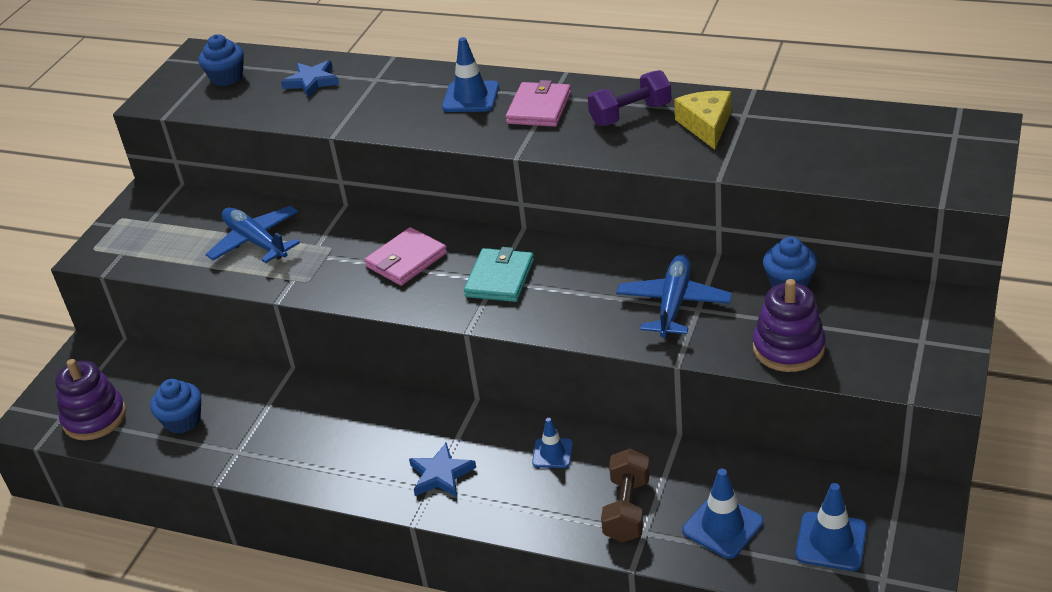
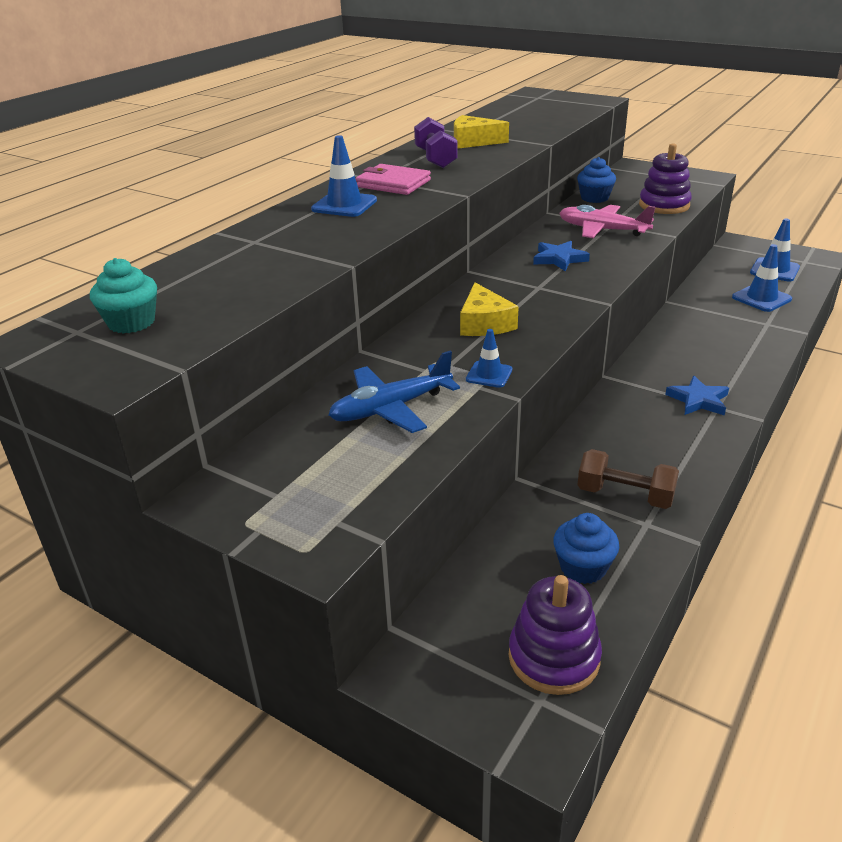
camera: 80 degrees left, 5 degrees down
(227, 77) = (131, 322): blue cupcake -> turquoise cupcake
(312, 81) = (215, 272): blue star -> blue star (559, 259)
(406, 260) = (484, 323): pink wallet -> yellow cheese
(499, 278) = (538, 285): turquoise wallet -> none
(552, 453) = (679, 349): blue traffic cone -> blue traffic cone (489, 375)
(627, 509) = (744, 327): brown dumbbell -> brown dumbbell (625, 495)
(673, 304) = (602, 230): blue plane -> pink plane

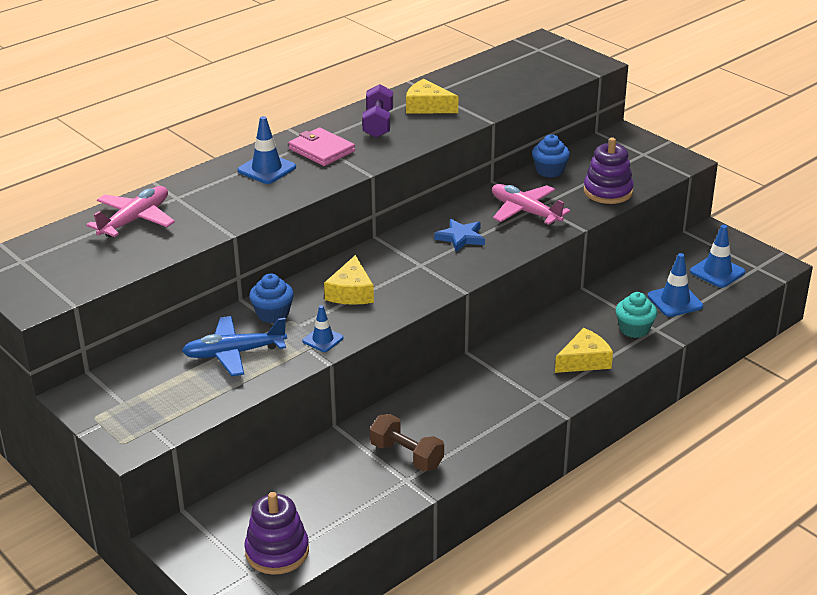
camera: 15 degrees right, 0 degrees up
(131, 322) = (58, 260): turquoise cupcake -> turquoise cupcake (634, 329)
(214, 268) = (135, 220): none -> pink plane
(583, 567) = (337, 500): blue cupcake -> blue cupcake (273, 314)
(698, 400) = (529, 390): blue star -> none
(727, 363) = (584, 361): none -> yellow cheese

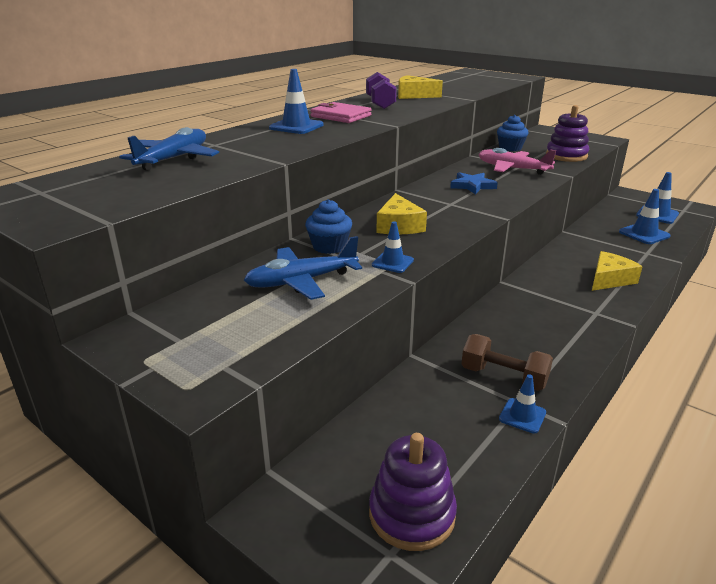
camera: 10 degrees left, 5 degrees down
(135, 220) = (174, 159): pink plane -> blue plane
(402, 491) = (522, 416): none -> blue traffic cone
(634, 329) = (630, 254): turquoise cupcake -> none

